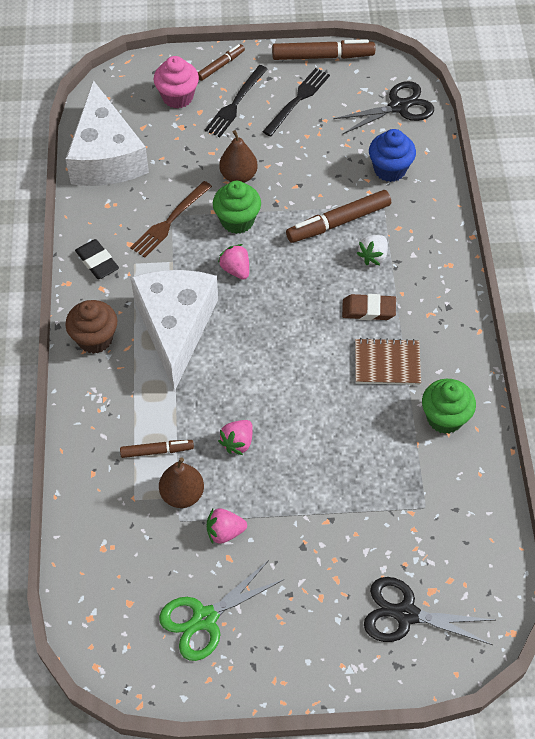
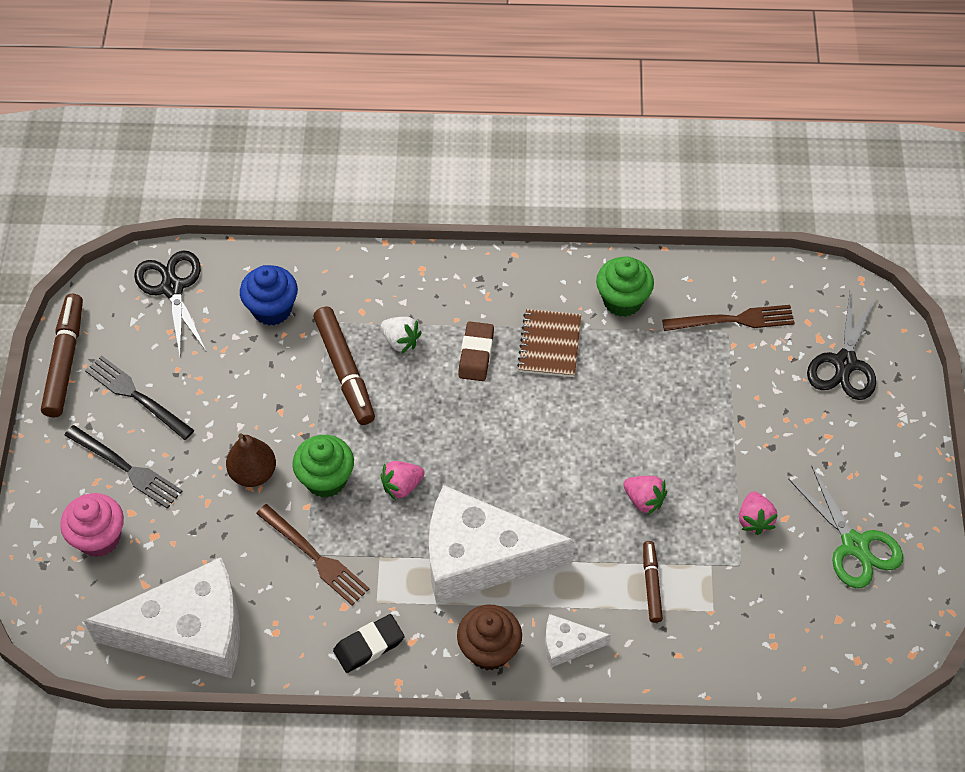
camera: 85 degrees left, 0 degrees up
(100, 392) = (567, 644): none -> white cheese
(182, 494) = (708, 560): brown pear -> none
(220, 65) = (52, 482): brown marker -> none
(439, 512) = (733, 320): none -> brown fork

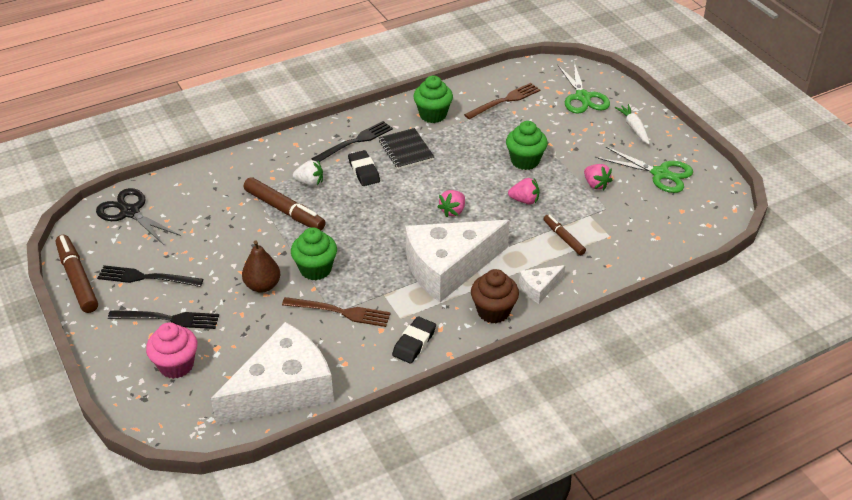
camera: 30 degrees left, 15 degrees down
(272, 309) = (210, 198): blue cupcake -> none
(402, 486) = (369, 253): pink strawberry -> pink strawberry (453, 211)
(476, 354) = (364, 171): brown eraser -> black eraser
(495, 300) = (355, 142): none -> black fork
(549, 344) = (406, 150): brown notebook -> black notebook
(689, 435) = (525, 161): none -> green cupcake
(845, 363) = (583, 97): black scissors -> green scissors
(876, 449) = (633, 128): none -> white carrot

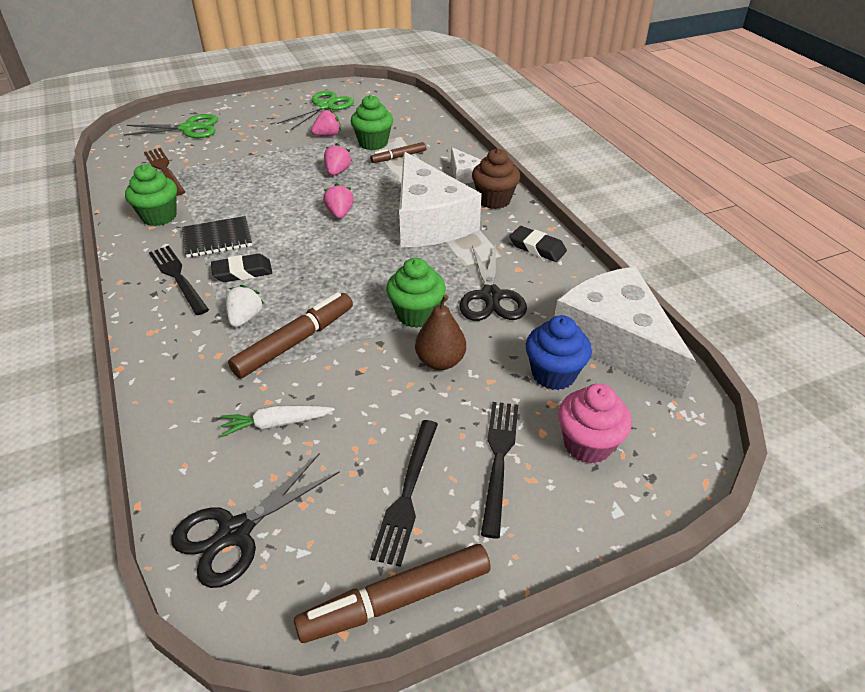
camera: 85 degrees left, 0 degrees up
(246, 349) = (553, 374): none -> blue cupcake
(340, 312) = (491, 296): brown fork -> black scissors
(453, 211) = (340, 213): pink strawberry -> pink strawberry turned 135 degrees counterclockwise
(525, 161) = (275, 167): green cupcake -> green cupcake (373, 143)
(633, 128) = (253, 110): white carrot -> white carrot (276, 424)

